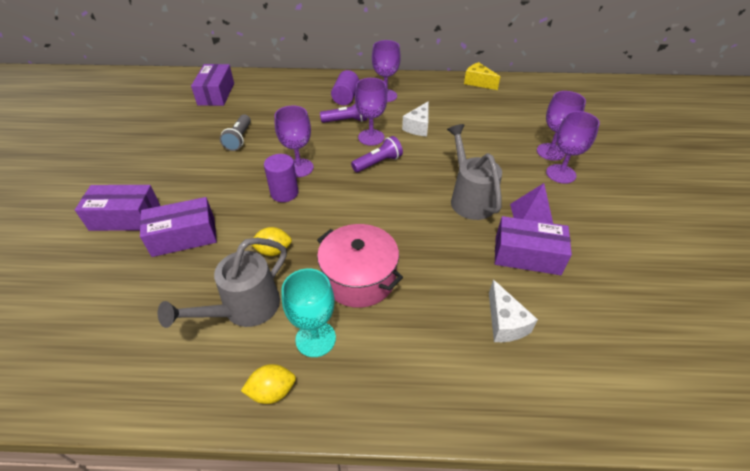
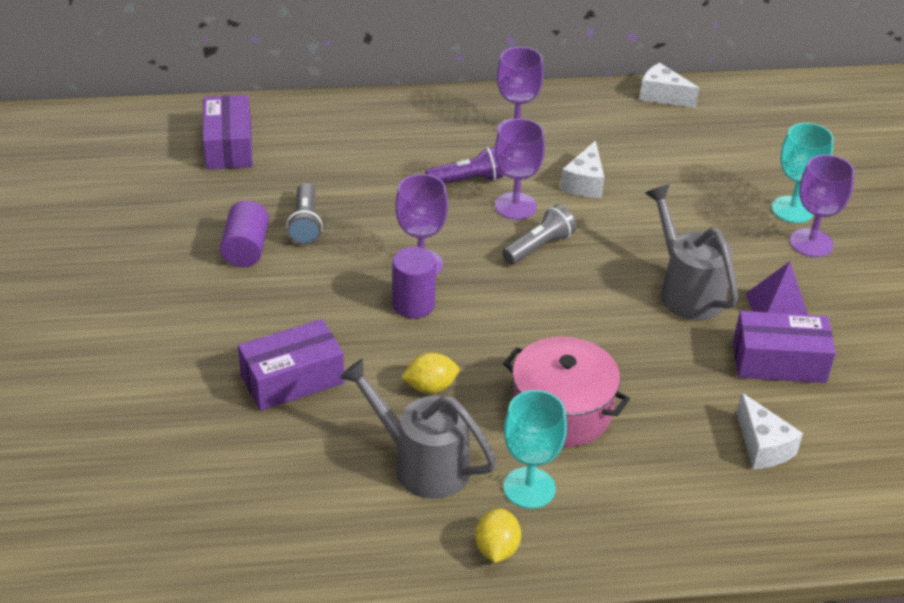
camera: 10 degrees left, 5 degrees down
(125, 217) = (190, 361): purple box -> none
(244, 309) = (422, 463): grey watering can -> grey watering can turned 90 degrees clockwise
(272, 391) = (497, 549): yellow lemon -> yellow lemon turned 60 degrees counterclockwise
(346, 97) = (452, 138): purple cylinder -> purple cylinder (246, 249)
(378, 163) = (539, 247): purple flashlight -> grey flashlight
(478, 82) = (662, 96): yellow cheese -> white cheese
(550, 152) = (792, 209): purple goblet -> turquoise goblet

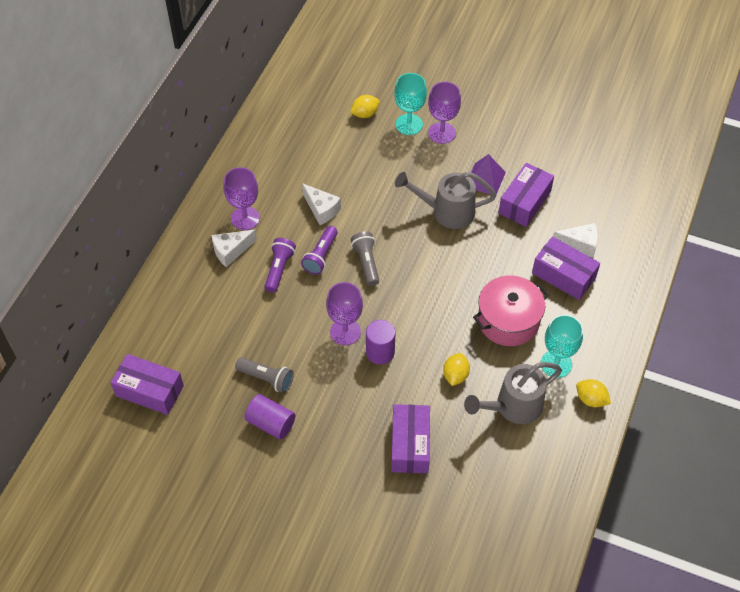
camera: 60 degrees left, 15 degrees up
(515, 206) = (321, 256): purple goblet -> purple flashlight
(662, 96) = (262, 124): white cheese -> white cheese (231, 251)
(690, 446) = (563, 275): none -> purple box
(767, 167) = (365, 114): none -> yellow lemon

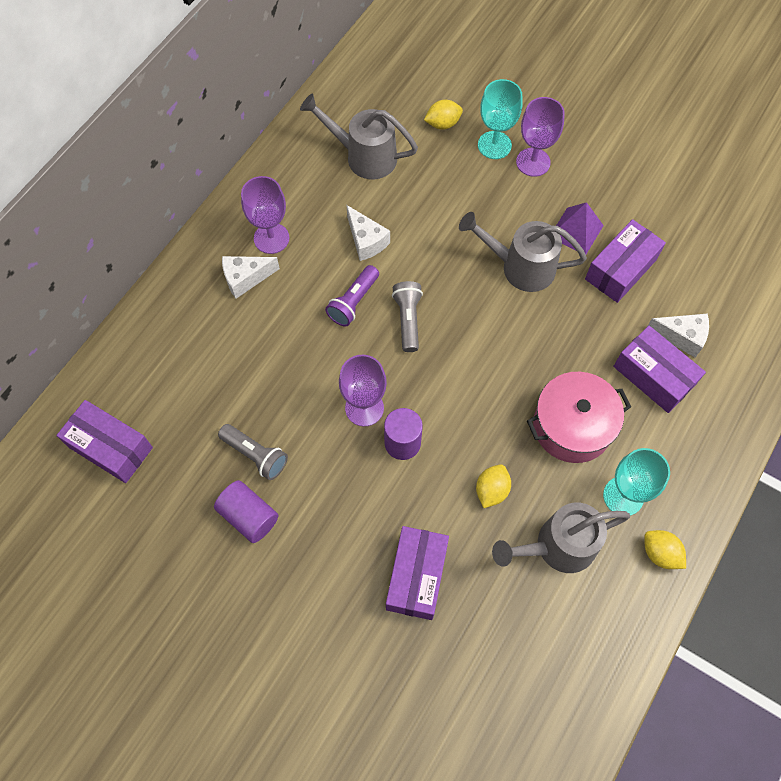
camera: 10 degrees right, 10 degrees up
(279, 269) = (299, 311): purple flashlight -> none
(306, 147) = (364, 156): none -> grey watering can

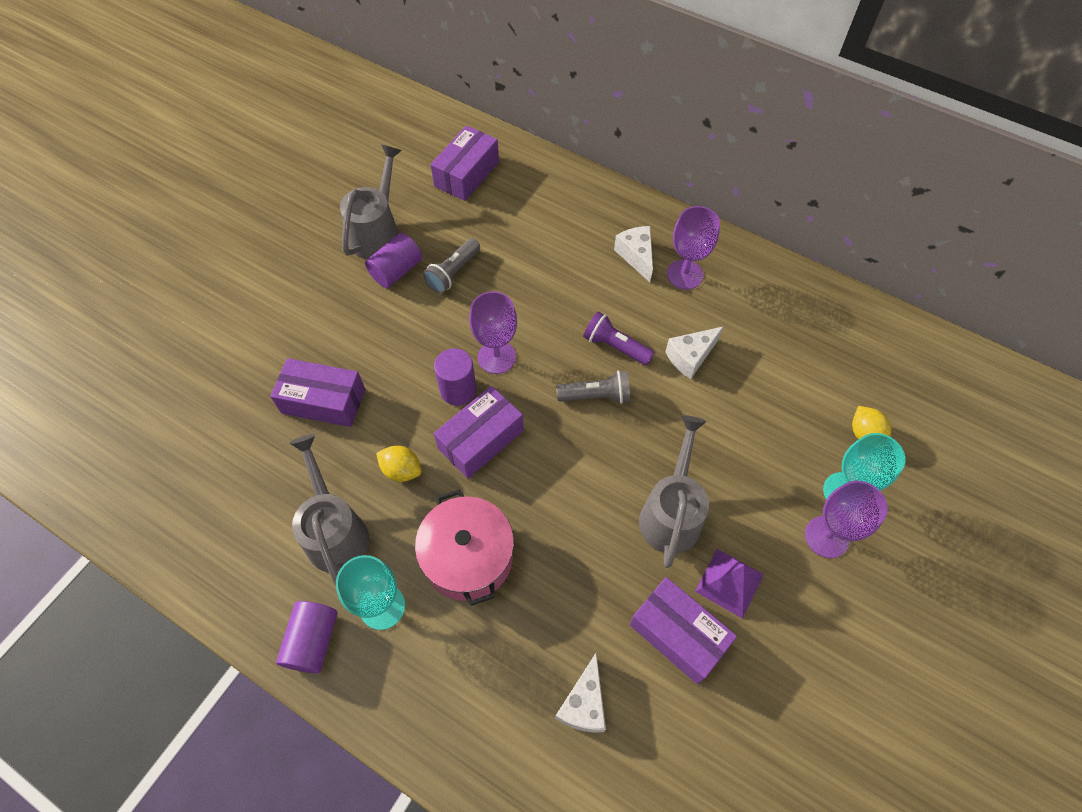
camera: 90 degrees right, 5 degrees down
(364, 156) = (801, 353): grey watering can -> grey watering can (377, 232)
(653, 376) = (529, 660): purple box -> purple box (481, 439)
(660, 553) = (313, 641): yellow lemon -> purple cylinder

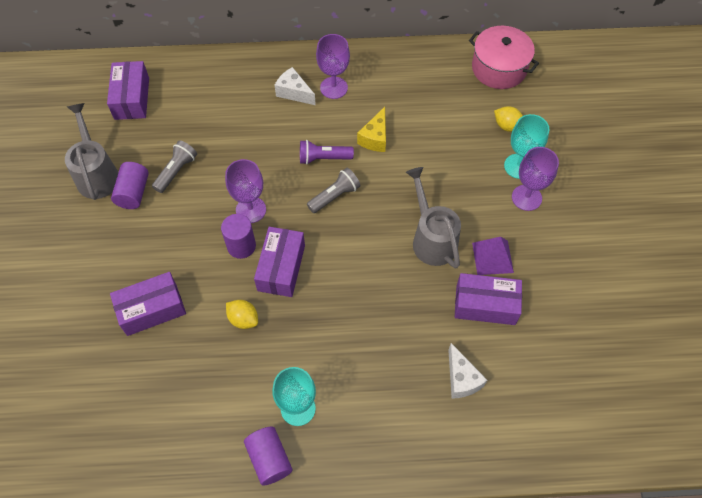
camera: 35 degrees left, 0 degrees up
(335, 531) = (229, 385): grey watering can -> none
(401, 470) = (243, 319): yellow lemon -> yellow lemon turned 45 degrees clockwise
(453, 273) = (176, 171): grey flashlight -> grey flashlight turned 150 degrees counterclockwise
(468, 557) = (329, 343): pink pot -> pink pot (499, 68)
(690, 357) = (375, 138): white cheese -> yellow cheese

